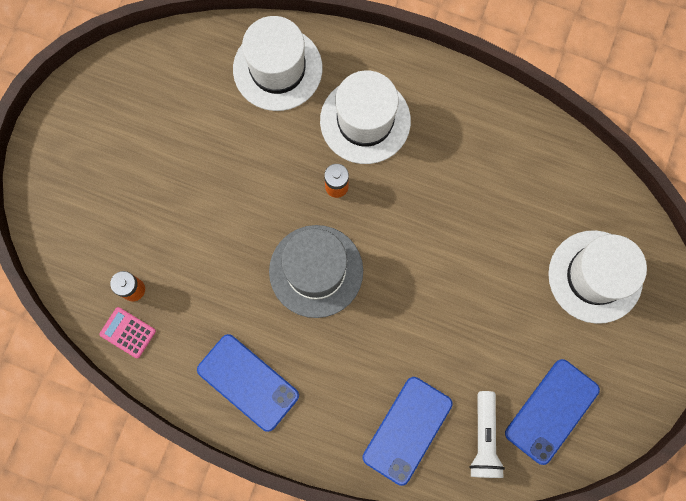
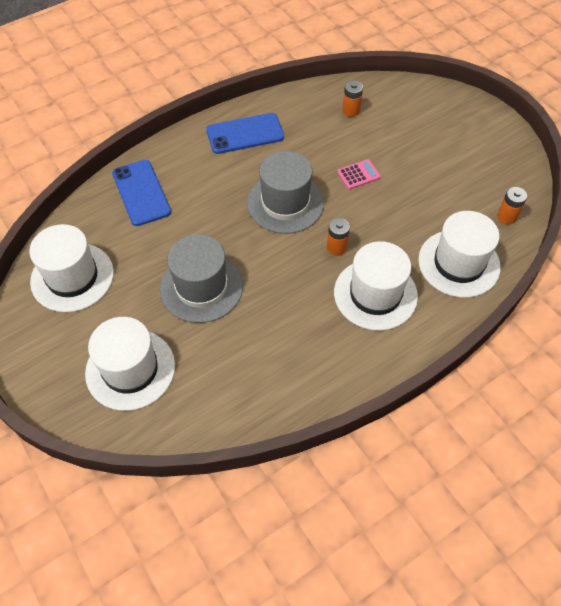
camera: 125 degrees right, 20 degrees down
(128, 332) = (325, 96): pink calculator -> pink calculator (358, 175)
(188, 54) = (506, 217): none -> orange battery
(471, 279) = (201, 287): none -> grey hat
(484, 438) = (95, 229): white flashlight -> none
(551, 411) = (72, 277): blue phone -> white hat

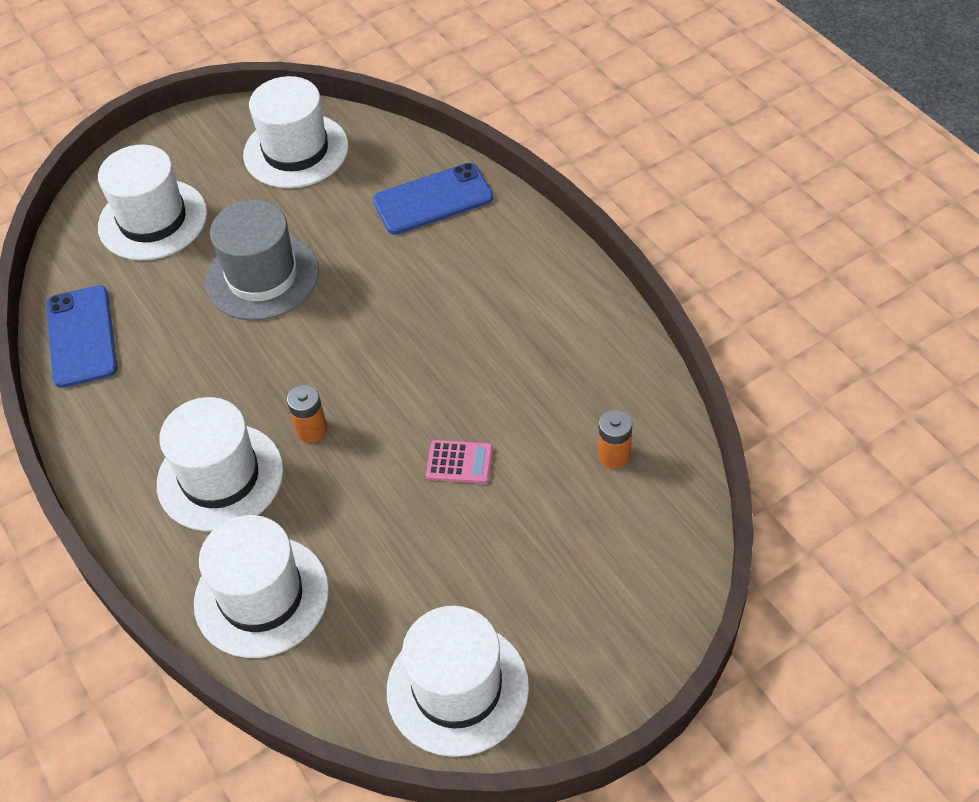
camera: 95 degrees right, 5 degrees down
(245, 134) = (552, 309): blue phone -> blue phone (81, 336)
(285, 203) = (404, 365): grey hat -> none
(358, 175) = (459, 462): pink calculator -> pink calculator turned 60 degrees counterclockwise
(499, 173) = (457, 688): none -> white hat
(506, 217) = (352, 685): orange battery -> none

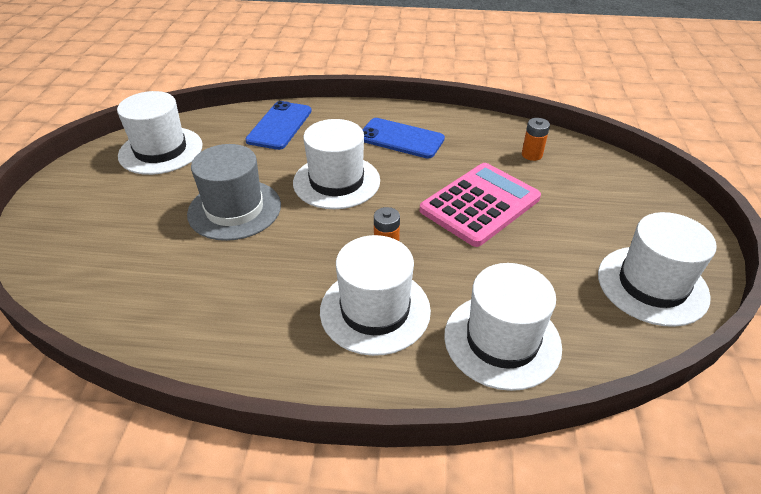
camera: 55 degrees left, 10 degrees down
(81, 336) = (148, 321): blue phone -> blue phone (400, 139)
(153, 220) = (106, 232): white hat -> white hat (336, 181)
(459, 462) = (480, 204): pink calculator -> pink calculator, size x2.34

